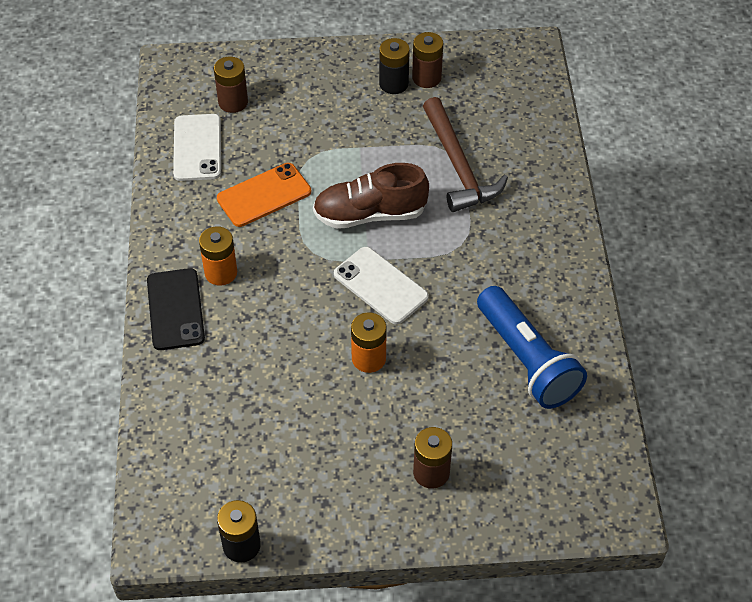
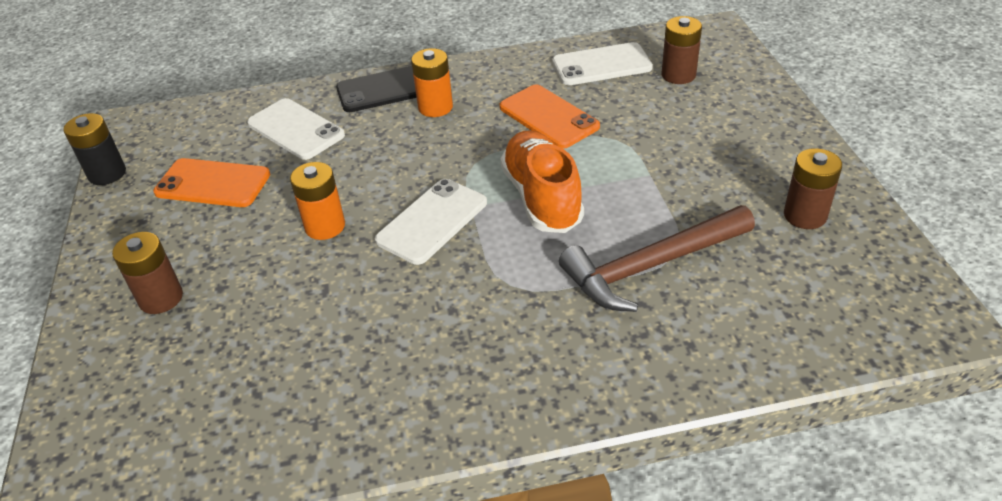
camera: 85 degrees right, 10 degrees down
(218, 383) = (296, 129): none -> white phone
(285, 448) = (213, 183): none -> orange phone
(370, 214) = (542, 198): brown shoe -> orange shoe
(393, 84) = (775, 187): black battery -> none
(527, 360) = (320, 374): blue flashlight -> none

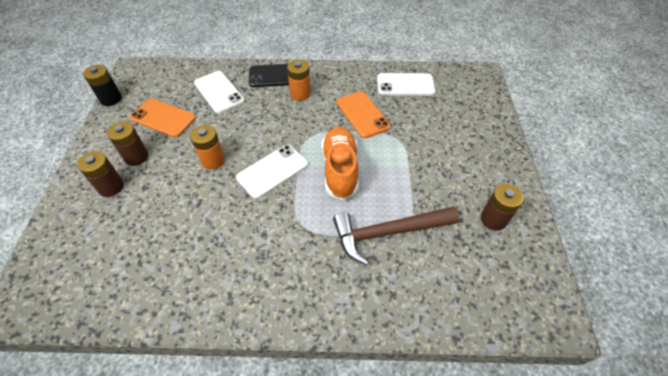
camera: 10 degrees right, 10 degrees up
(678, 75) = (449, 101): brown battery -> brown battery (136, 157)

